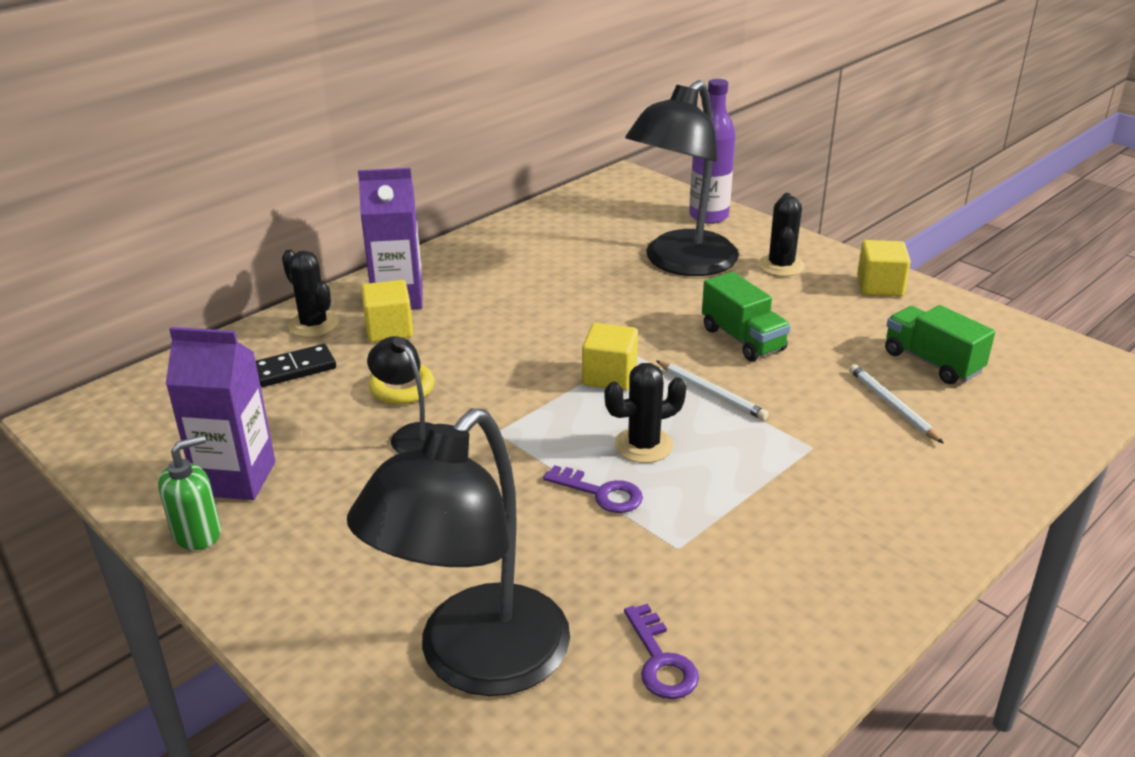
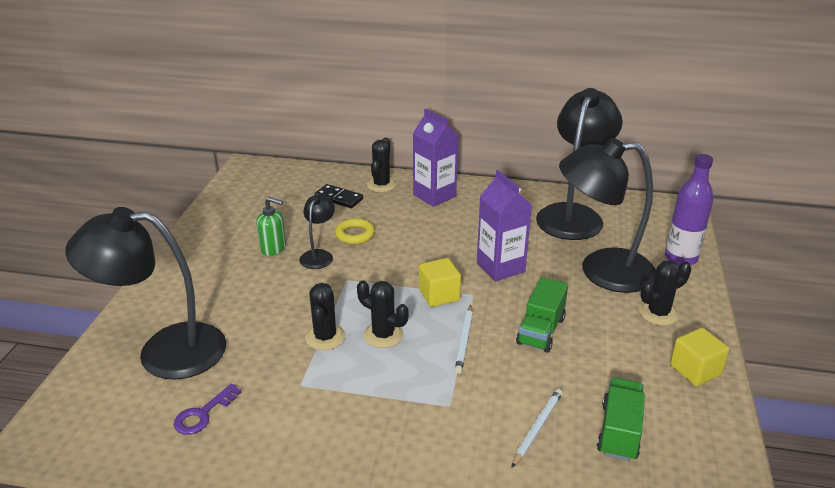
camera: 55 degrees right, 0 degrees up
(197, 533) = (197, 235): green soap dispenser -> green soap dispenser (273, 248)
(236, 478) = (241, 225): purple carton -> purple carton (500, 267)
(389, 330) = (402, 207): yellow cube -> none
(562, 234) = (573, 215): none -> black lamp
(601, 493) = (325, 337): purple key -> black cactus

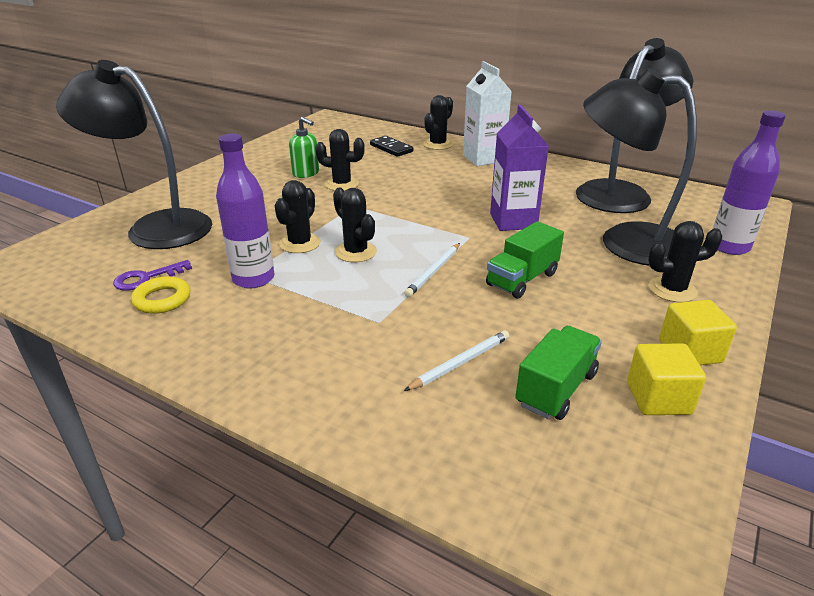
camera: 20 degrees right, 0 degrees up
(308, 388) = (253, 279): none -> purple bottle
(318, 255) = (342, 184): black lamp -> black cactus
(355, 234) = (386, 175): yellow ring -> yellow ring (162, 299)
(434, 195) = (483, 158): purple carton -> white carton
(439, 295) = (434, 231): yellow cube -> yellow cube (658, 398)

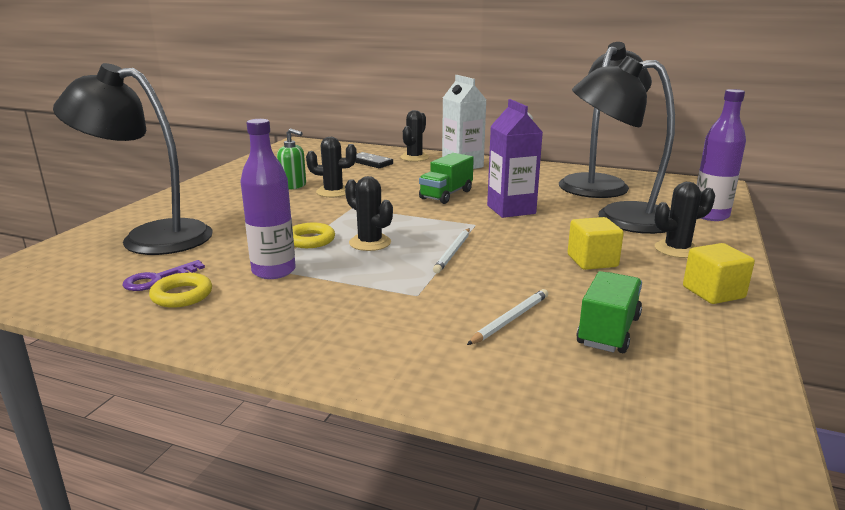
camera: 10 degrees left, 10 degrees down
(300, 243) = (310, 240): black cactus -> yellow ring
(522, 279) = (539, 252): green truck -> green truck (446, 195)
(658, 398) = (702, 329): yellow cube -> yellow cube (592, 261)

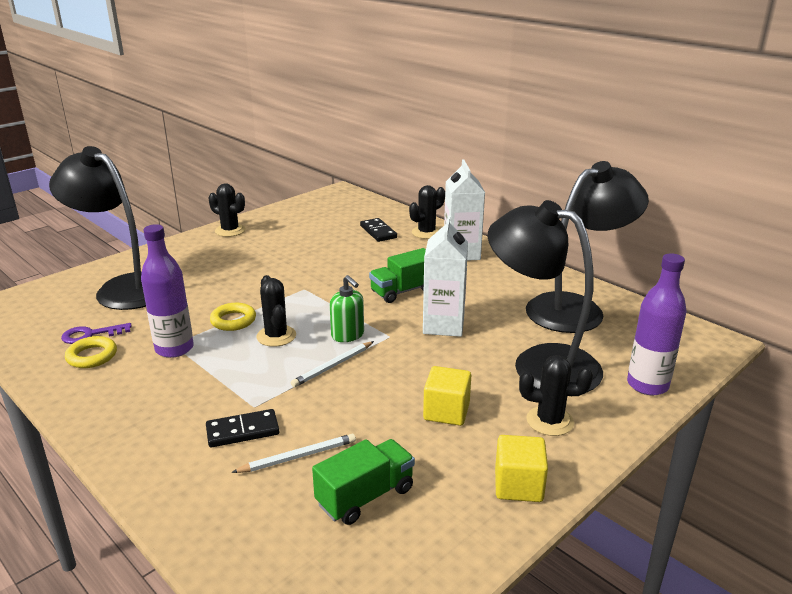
camera: 25 degrees right, 5 degrees up
(293, 185) = (282, 250): green soap dispenser -> green soap dispenser (348, 335)
(333, 192) = (307, 265): black cactus -> black cactus (230, 230)
(431, 314) = (242, 431): none -> black domino
(511, 209) = (443, 325): purple carton -> white carton

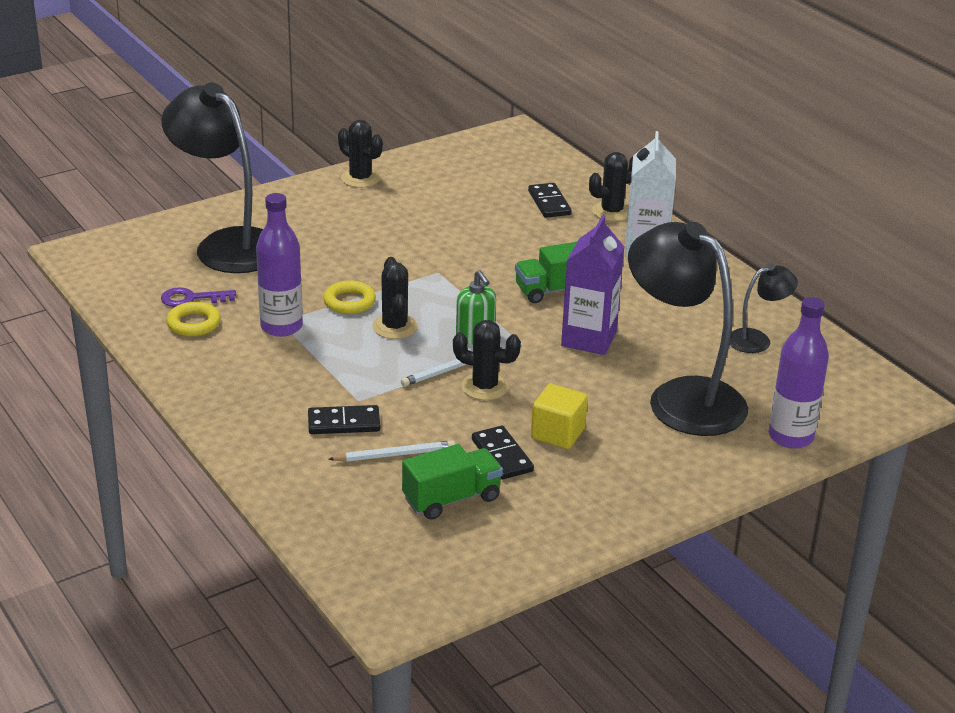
camera: 10 degrees right, 5 degrees up
(402, 441) = (502, 455): none -> black domino
(443, 325) = (589, 339): white carton -> purple carton
(518, 485) = (603, 511): yellow cube -> none
(549, 421) = (663, 458): black cactus -> black cactus (484, 387)
(577, 309) = (757, 339): black lamp -> black lamp, size x0.47

